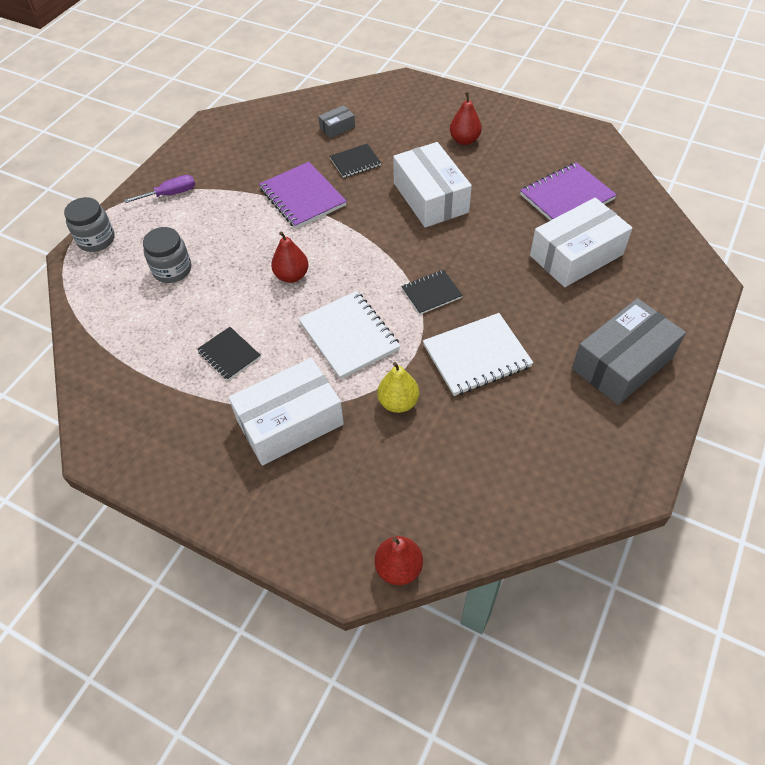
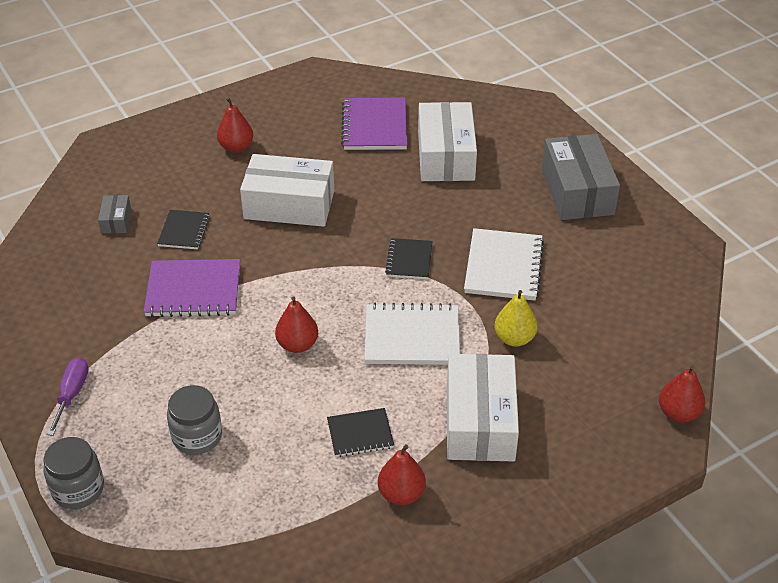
camera: 60 degrees left, 10 degrees down
(186, 407) = (401, 494): none -> red pear

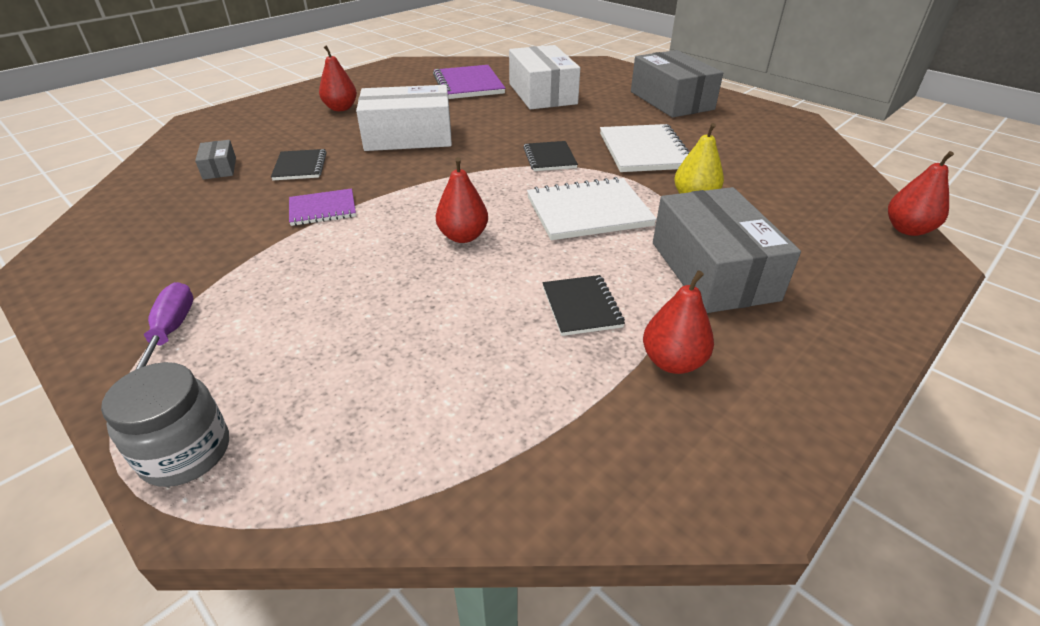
camera: 15 degrees left, 5 degrees down
(193, 290) = (323, 209): purple notebook -> purple notebook, size x0.59
(197, 436) = (365, 348): grey jar -> none
(360, 434) = (581, 307): black notebook -> black notebook turned 75 degrees counterclockwise
(480, 421) = (713, 270): white box -> grey box

